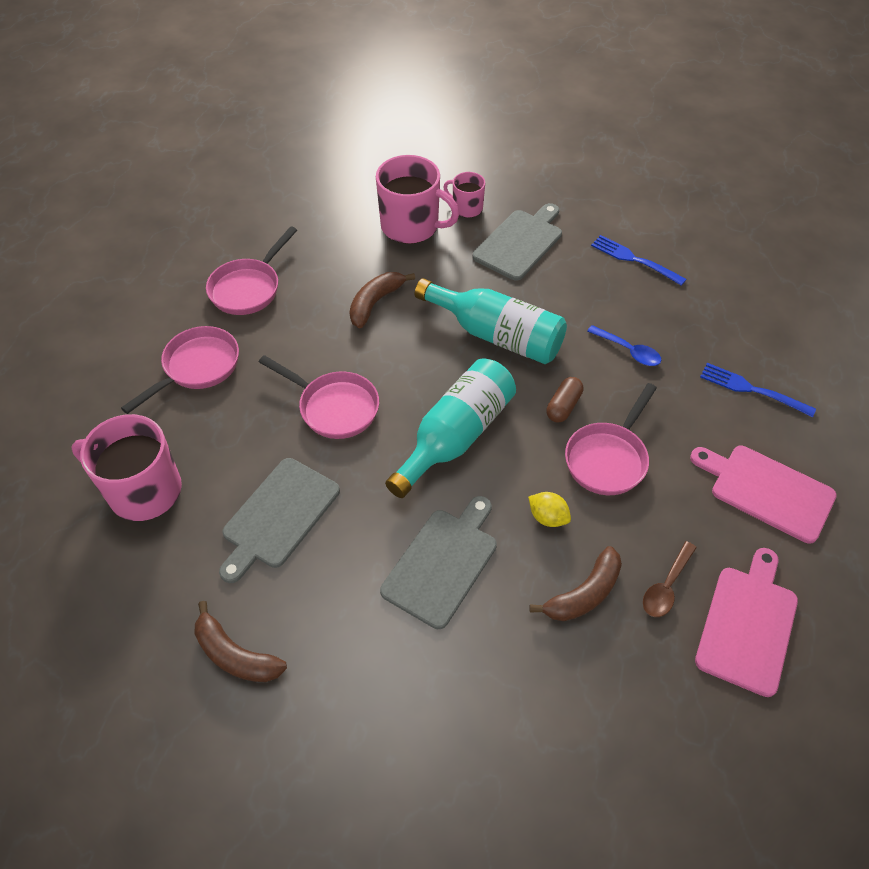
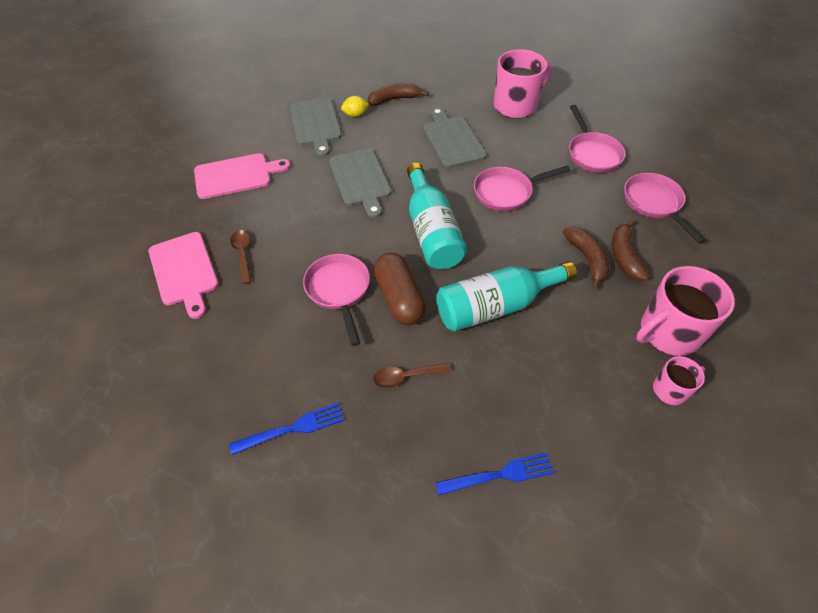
camera: 130 degrees right, 0 degrees up
(520, 242) = (591, 397): grey cutting board -> grey cutting board (316, 124)
(547, 517) = (336, 235): yellow lemon -> yellow lemon (355, 114)
(563, 406) = (399, 298): brown capsule -> brown capsule, size x1.78
(584, 594) = (281, 219): brown banana -> brown banana (624, 256)
(628, 351) = (406, 376): blue spoon -> brown spoon
(767, 491) = (224, 355): pink cutting board -> pink cutting board (236, 175)

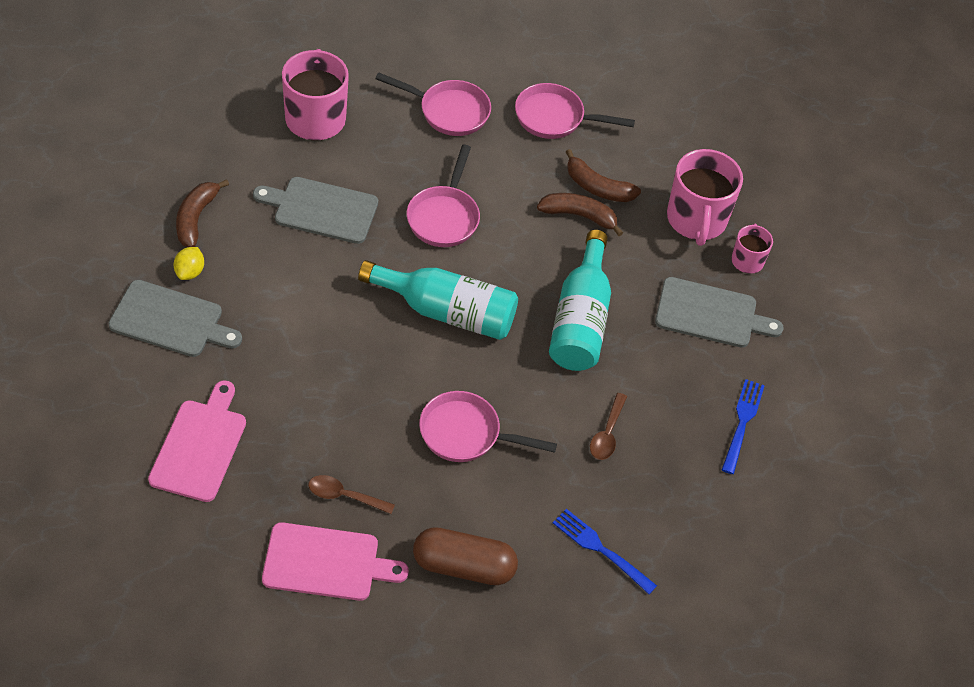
camera: 65 degrees left, 0 degrees up
(292, 428) = (600, 549): blue fork -> blue fork turned 60 degrees counterclockwise
(360, 179) = (314, 329): grey cutting board -> grey cutting board (710, 314)
(399, 298) = (514, 389): brown capsule -> brown capsule (463, 566)

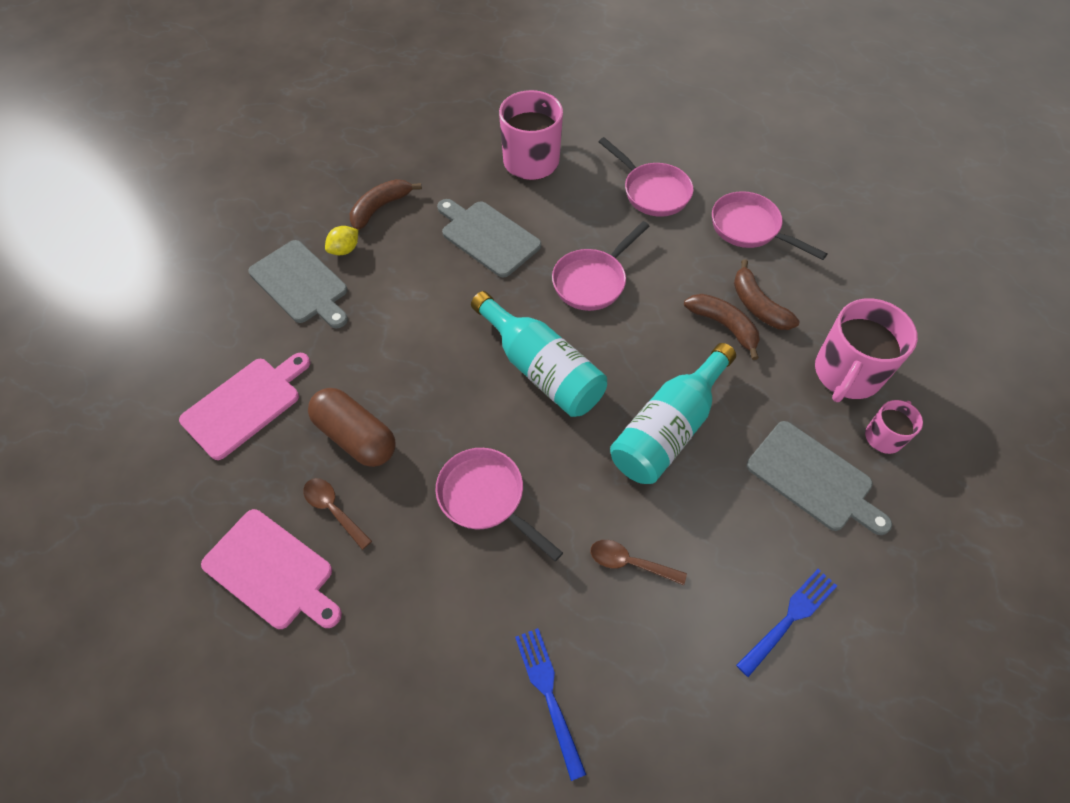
camera: 35 degrees right, 5 degrees up
(463, 566) = (396, 641): brown capsule -> brown capsule (356, 436)
(607, 434) = (629, 563): brown spoon -> brown spoon turned 60 degrees clockwise

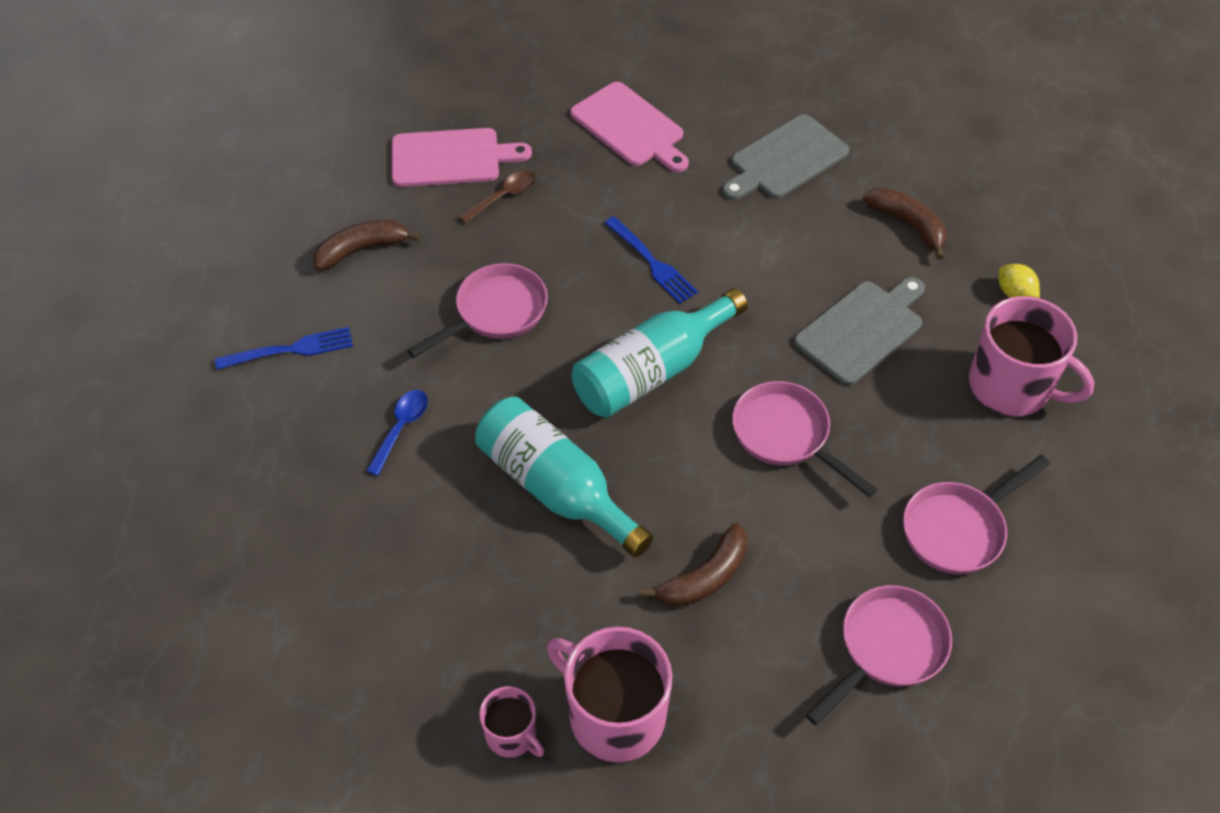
camera: 95 degrees right, 5 degrees down
(272, 571) = (451, 158): pink cutting board -> pink cutting board turned 135 degrees counterclockwise
(345, 250) = (838, 194): yellow lemon -> yellow lemon (1014, 293)
(356, 436) = (582, 210): brown capsule -> none
(629, 563) = (401, 428): brown spoon -> blue spoon
(757, 305) = (738, 627): brown banana -> brown banana (362, 249)
(789, 618) = (309, 565): blue fork -> blue fork (652, 262)
(813, 478) = (466, 632): grey cutting board -> none

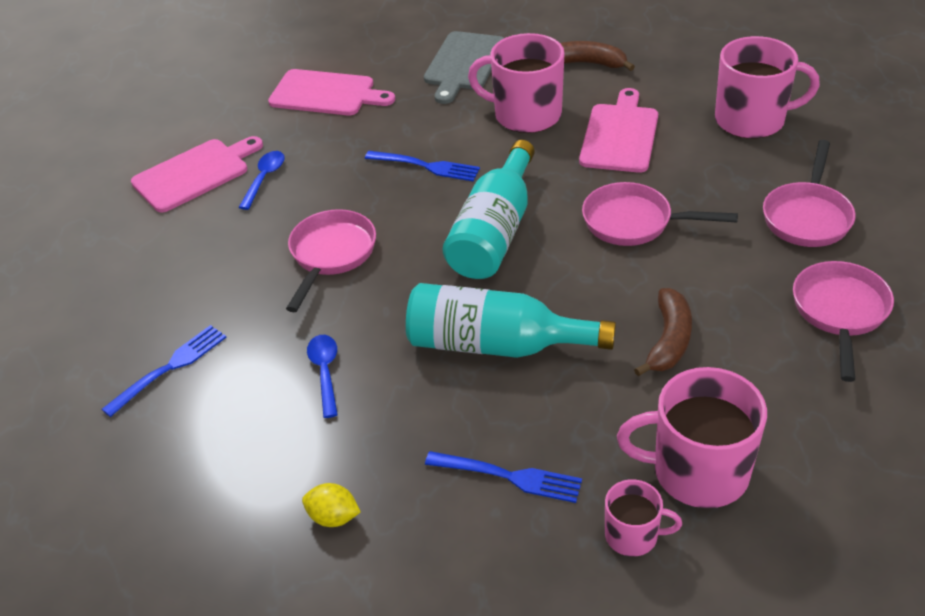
camera: 30 degrees left, 10 degrees down
(362, 249) = (172, 267): brown banana -> none
(462, 618) = (509, 476): none -> blue fork
(504, 196) = (264, 178): brown spoon -> blue spoon
(792, 254) = (525, 115): none -> pink mug
(862, 329) = (620, 135): grey cutting board -> pink cutting board
(1014, 293) = (697, 69): yellow lemon -> yellow lemon (333, 517)

